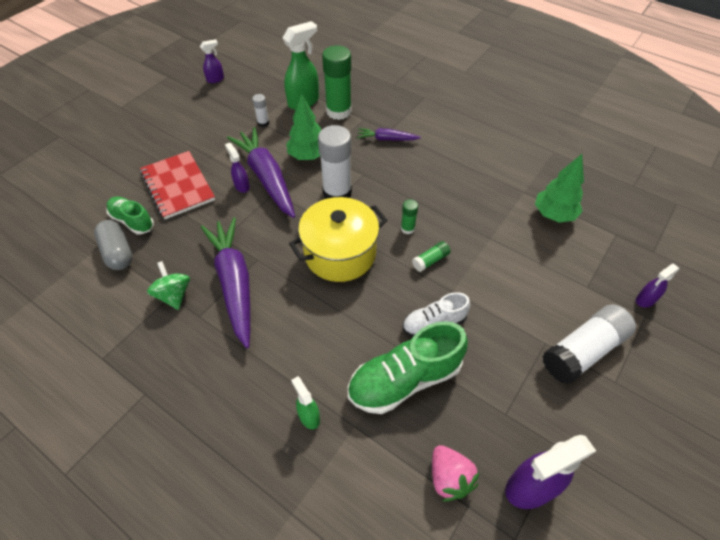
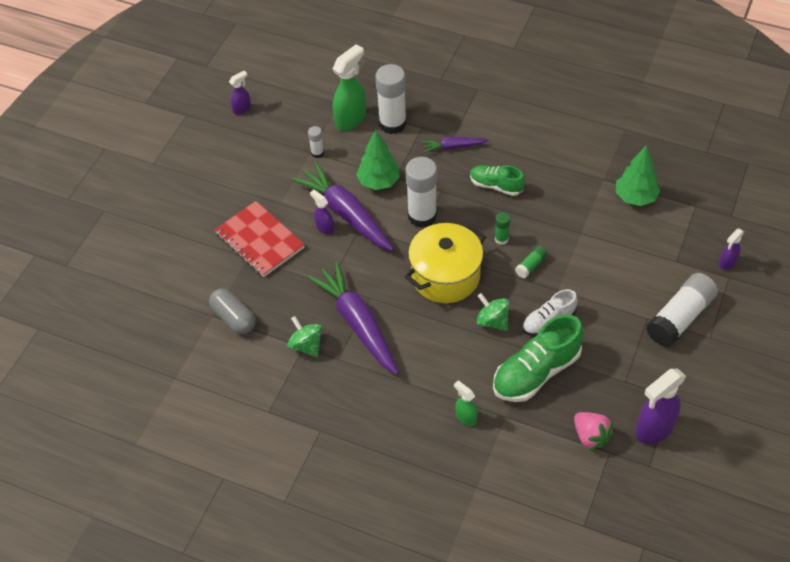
camera: 10 degrees left, 0 degrees up
(132, 221) = (232, 285): green shoe -> green shoe (496, 186)
(338, 111) = (392, 124): green glue stick -> white glue stick
(373, 310) = (492, 321): none -> green spinning top

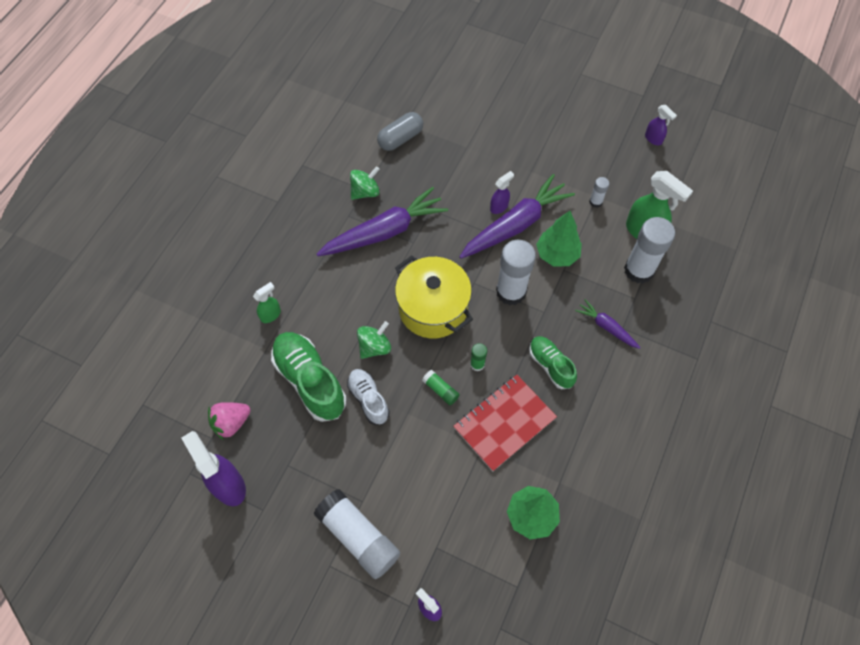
camera: 90 degrees right, 10 degrees up
(260, 240) = (486, 156): red notebook -> red notebook (504, 423)
(453, 147) = (606, 327): purple carrot -> purple carrot turned 45 degrees counterclockwise
(496, 186) = (550, 365): green shoe -> green shoe turned 60 degrees counterclockwise

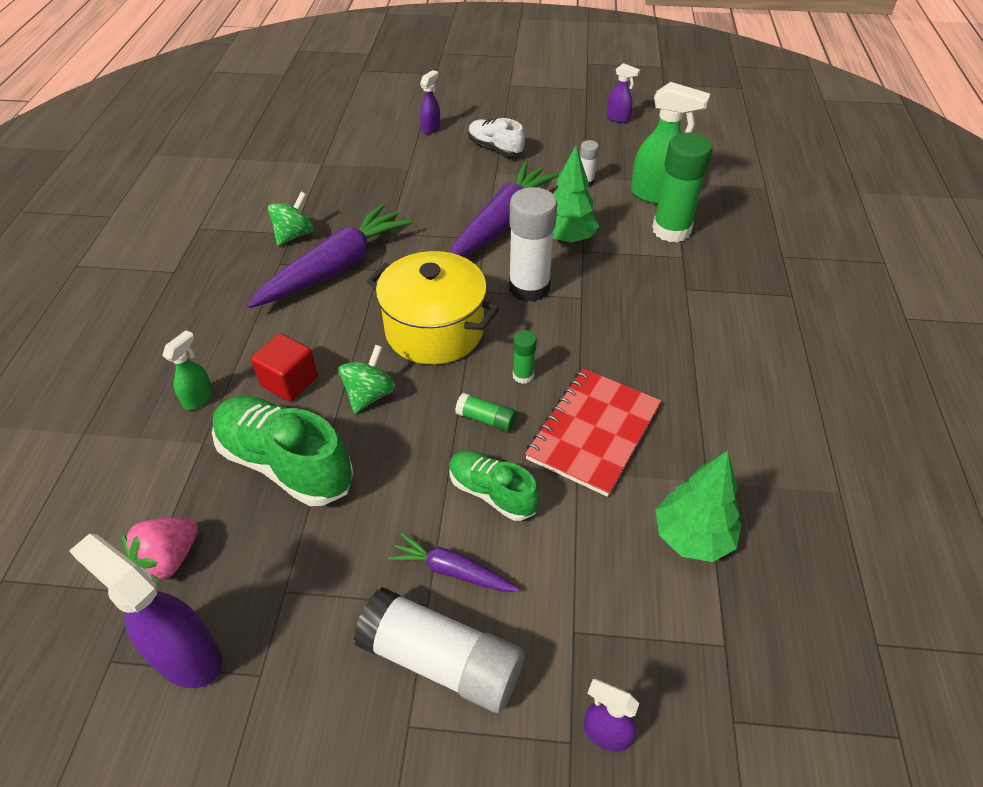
camera: 20 degrees left, 15 degrees down
(328, 320) = (289, 381): none -> red cube
(368, 399) = (385, 461): white shoe -> white shoe (495, 148)
(400, 138) = (322, 177): grey capsule -> none
(499, 207) = (473, 211): purple spray bottle -> purple spray bottle (431, 128)
(550, 365) = (620, 350): green shoe -> green shoe (492, 493)
(606, 327) = (666, 292): purple carrot -> purple carrot (452, 570)
(639, 270) = (671, 230): white glue stick -> green glue stick

